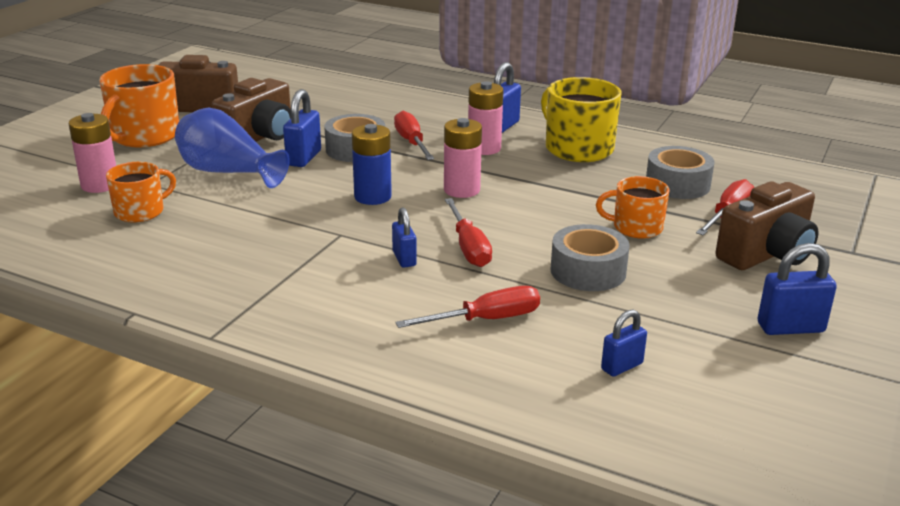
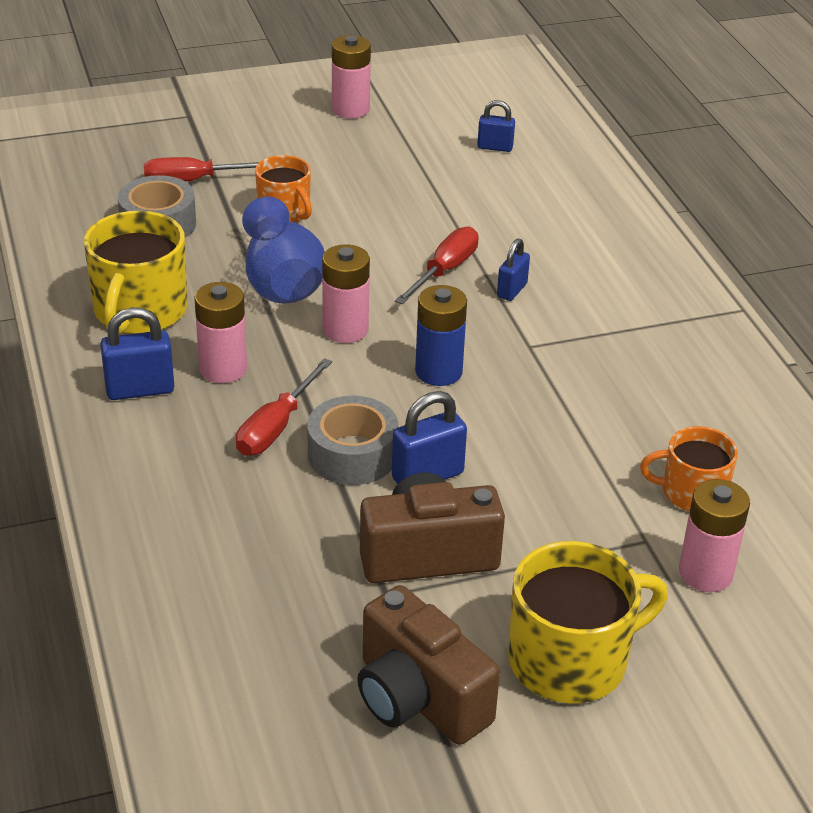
camera: 135 degrees left, 10 degrees up
(144, 136) = (570, 660): orange mug -> yellow mug
(228, 173) = (539, 503): blue vase -> blue vase (281, 281)
(486, 320) = (529, 214): red screwdriver -> none
(588, 271) = (394, 204): grey tape -> none
(767, 254) = (247, 145): brown camera -> none
(790, 328) = (350, 109): blue padlock -> pink battery

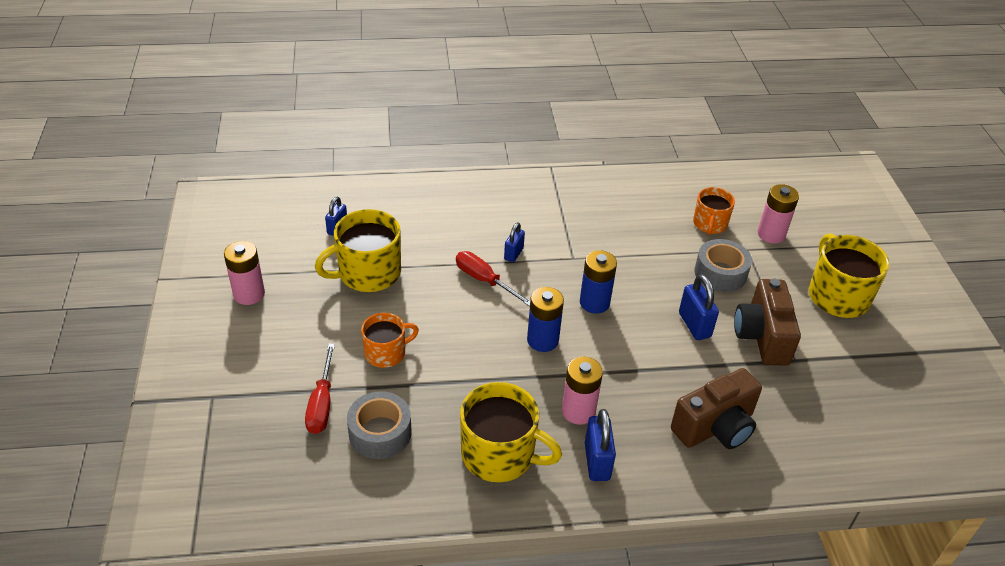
camera: 80 degrees left, 5 degrees up
(276, 427) = (644, 390): red screwdriver -> none
(281, 281) = (478, 366): blue vase -> none
(345, 329) = (542, 340): pink battery -> blue battery
(352, 454) = (673, 356): grey tape -> grey tape (720, 273)
(418, 698) = (872, 359): brown camera -> brown camera (715, 427)
(420, 180) = (368, 273): none -> yellow mug
(512, 290) = (513, 254): blue padlock -> blue padlock turned 75 degrees clockwise

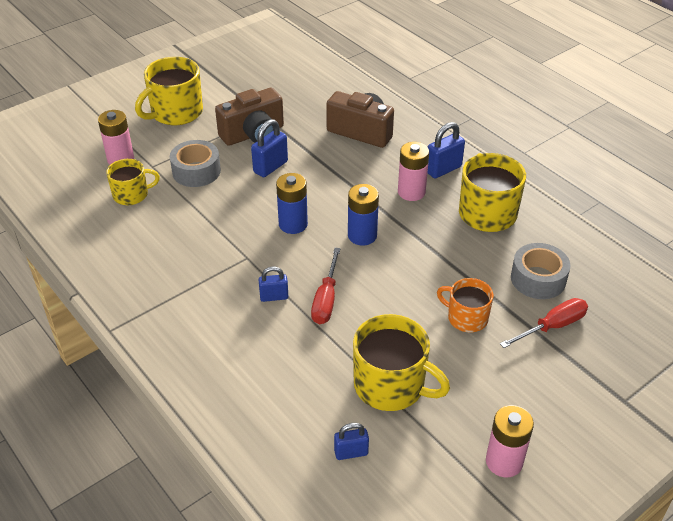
camera: 120 degrees left, 0 degrees up
(710, 224) = (131, 194): orange mug -> yellow mug

